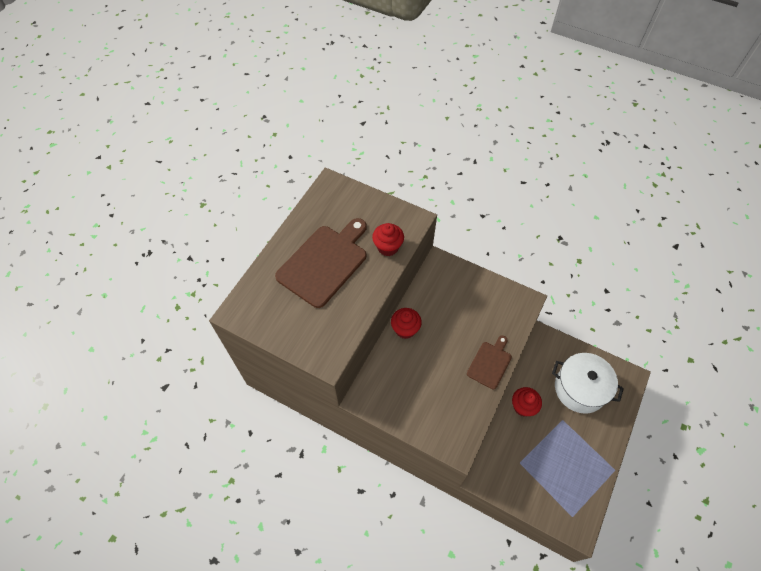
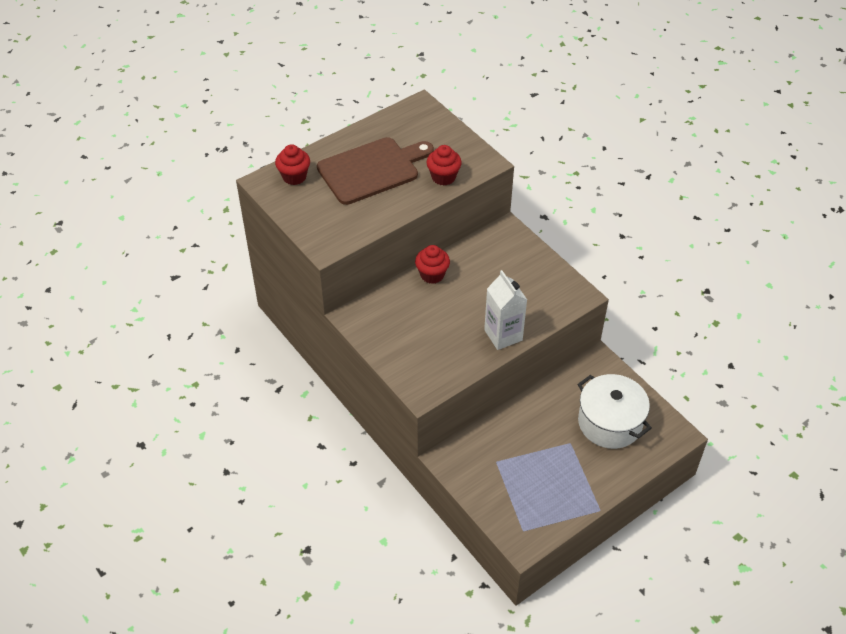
camera: 25 degrees right, 10 degrees down
(490, 363) = (503, 335): brown cutting board -> white carton
(523, 407) = (532, 414): red cupcake -> red cupcake (294, 177)

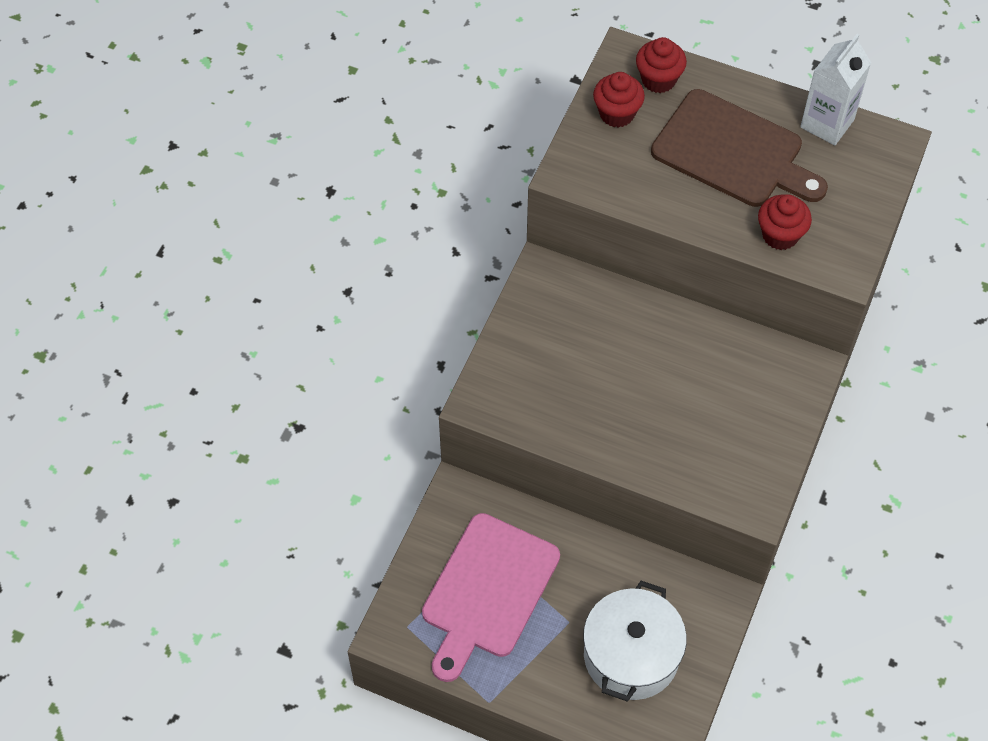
camera: 60 degrees right, 10 degrees up
(432, 275) = (669, 321): red cupcake -> red cupcake (617, 114)
(503, 335) = (626, 448): white carton -> white carton (827, 123)
(525, 475) = (487, 591): none -> pink cutting board

